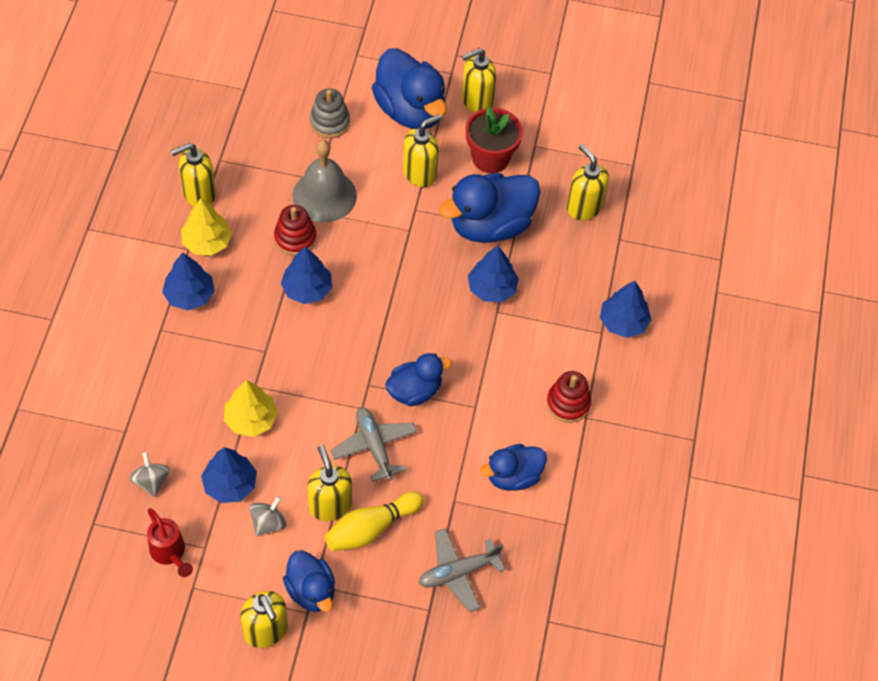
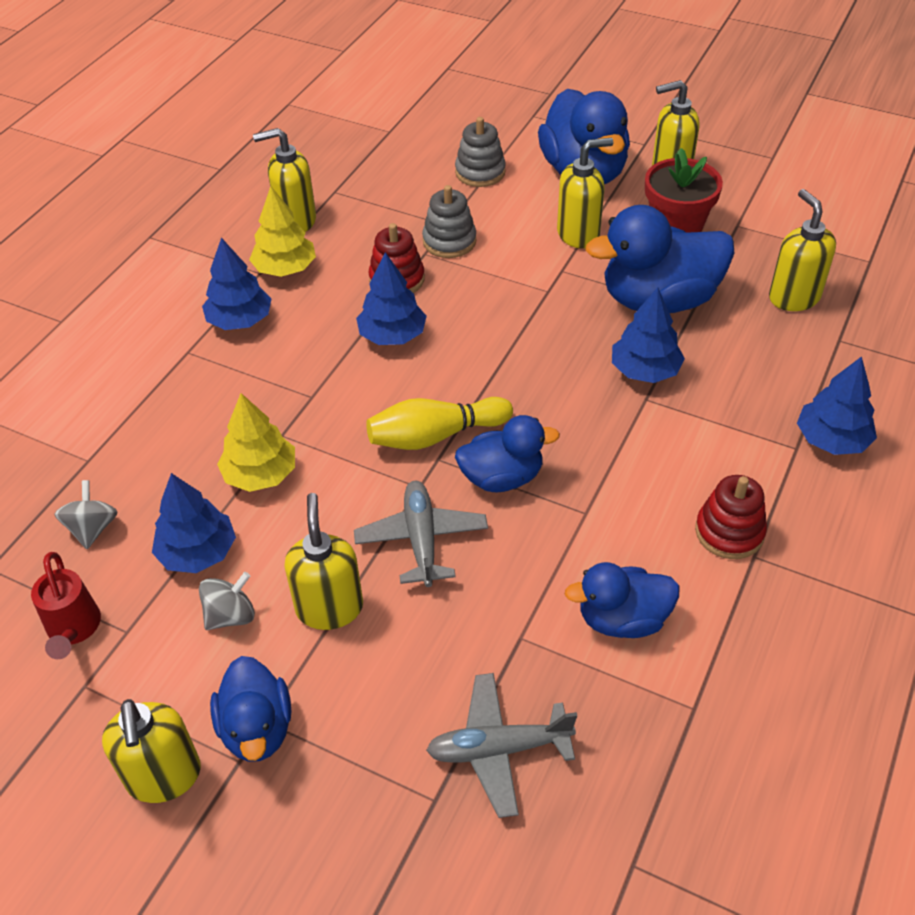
camera: 20 degrees right, 10 degrees down
(324, 195) = (449, 241): grey bell -> grey stacking toy
(371, 528) = (380, 653): yellow bowling pin -> yellow bowling pin (435, 436)

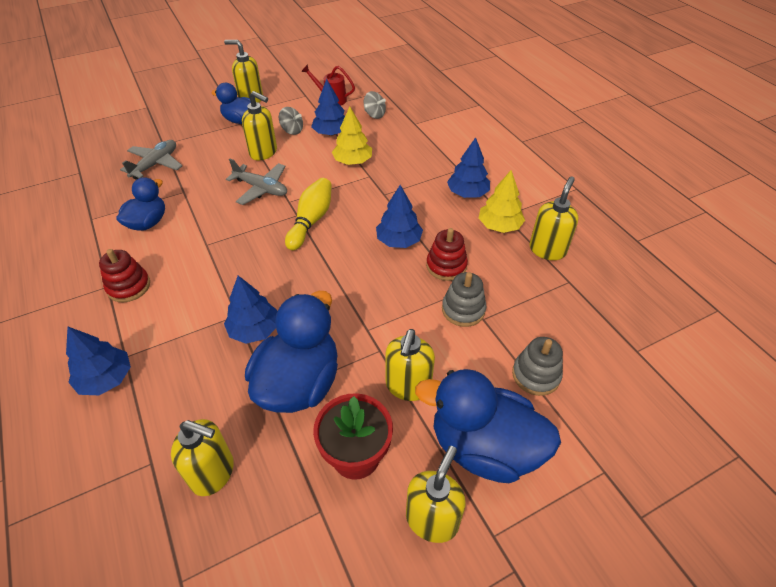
camera: 125 degrees right, 0 degrees up
(230, 615) = (292, 130): grey spinning top -> grey spinning top turned 60 degrees counterclockwise
(502, 477) = (260, 229): blue duck -> none

